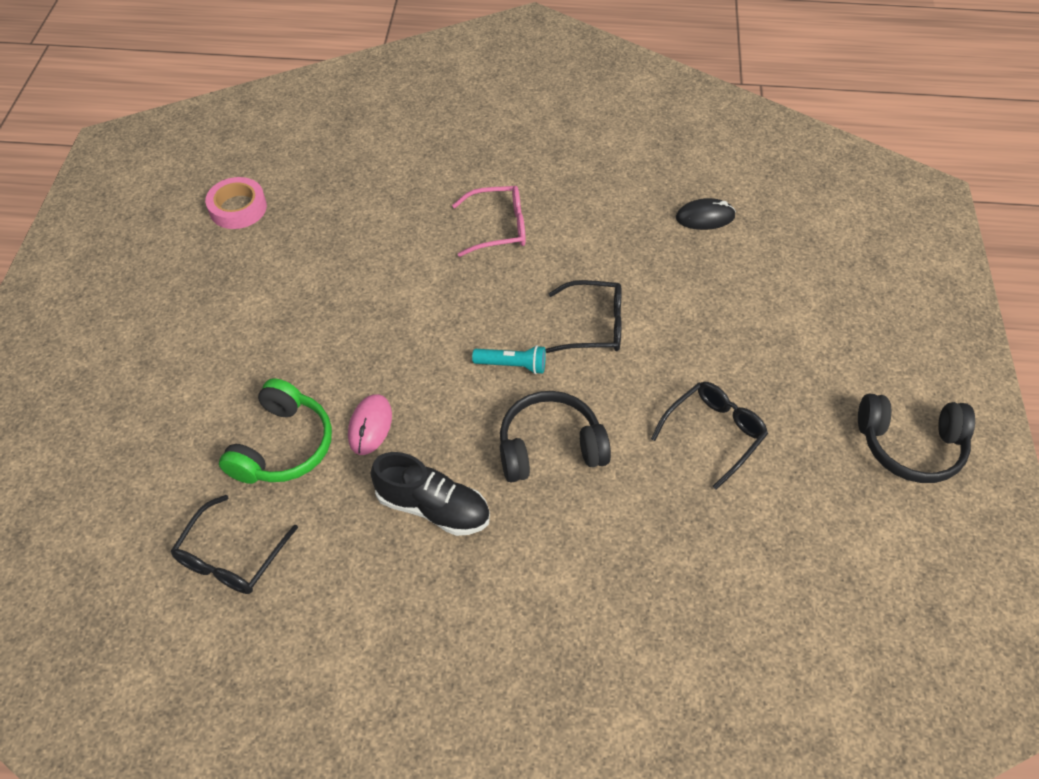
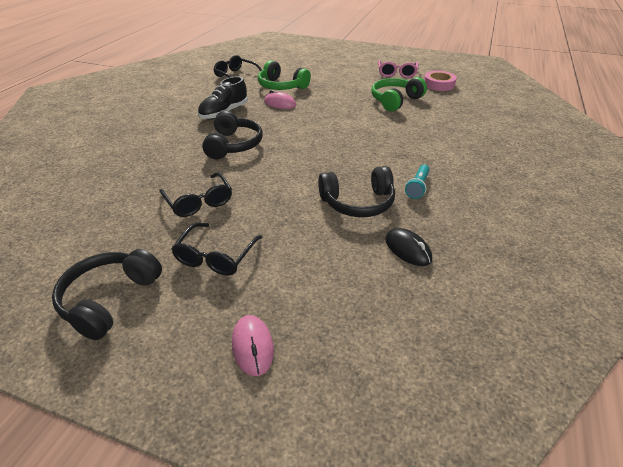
camera: 105 degrees right, 15 degrees down
(323, 260) = (395, 101): none -> green headphones
(499, 228) = (411, 152): pink glasses -> pink glasses (397, 73)
(512, 365) = (295, 142): turquoise flashlight -> turquoise flashlight (417, 187)
(594, 325) = (311, 173): black glasses -> black glasses (215, 257)
(641, 267) = (358, 203): none -> black headphones
(705, 217) = (407, 249): black mouse -> black mouse turned 45 degrees counterclockwise
(888, 308) = (253, 346): none -> pink mouse

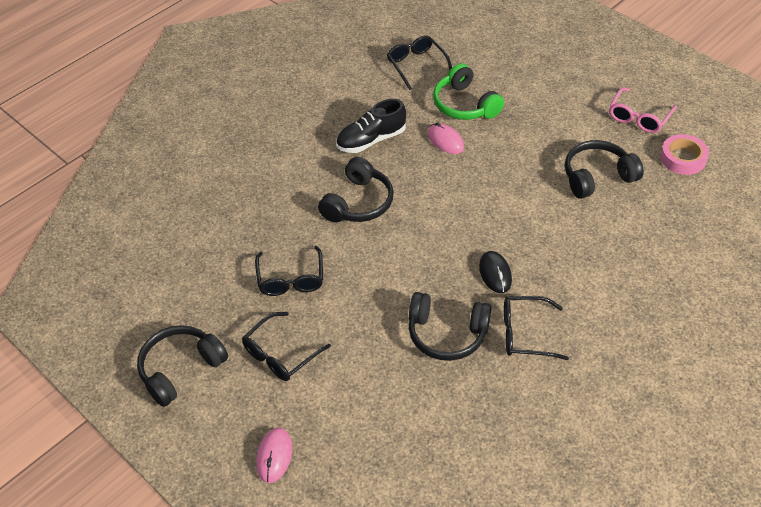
camera: 25 degrees right, 10 degrees up
(395, 101) = (597, 177): green headphones -> black headphones
(407, 249) = (460, 409): black mouse -> black mouse (495, 273)
(417, 187) = (525, 334): turquoise flashlight -> black glasses

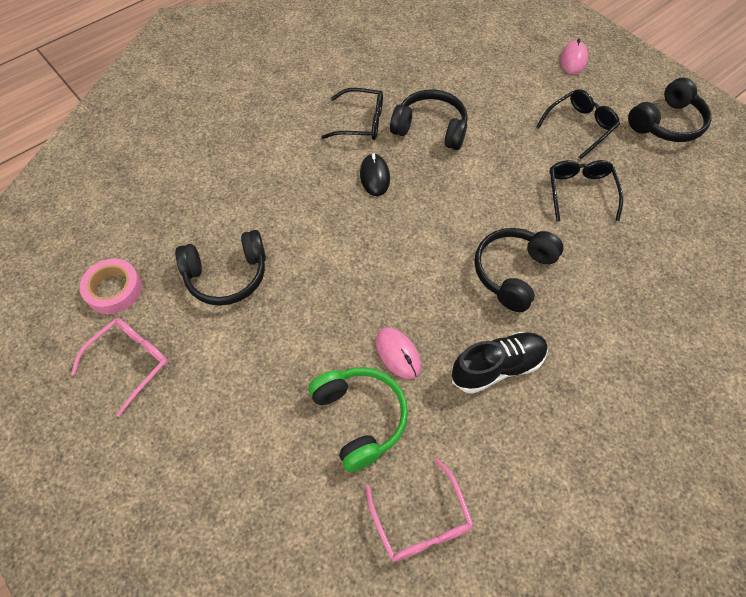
camera: 175 degrees left, 10 degrees up
(416, 65) = (421, 521): black glasses -> pink glasses

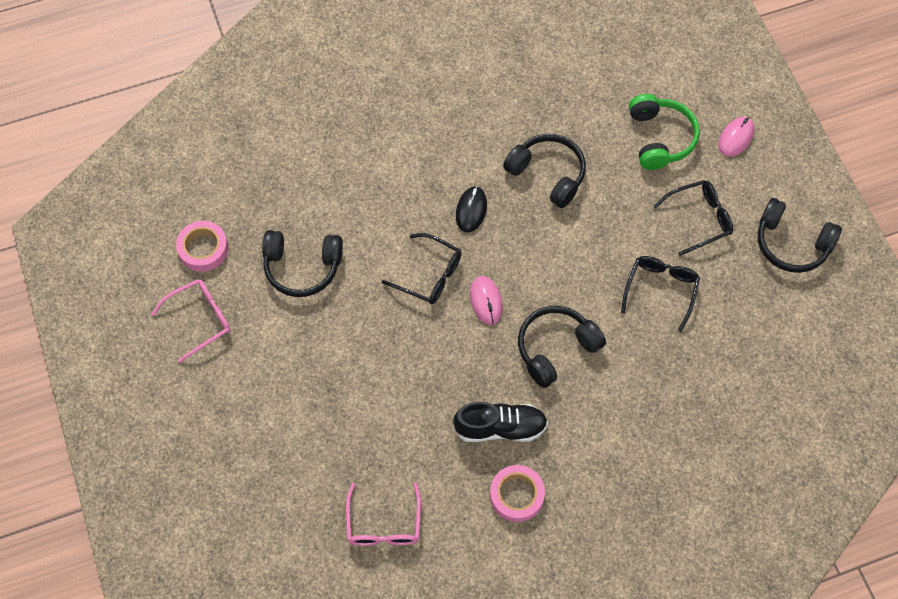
camera: 20 degrees right, 5 degrees up
(360, 418) = (368, 430): green headphones -> green headphones (660, 138)
(361, 122) = (482, 145): black glasses -> black glasses (430, 275)
(398, 354) = (421, 387): pink mouse -> pink mouse (486, 301)
(548, 432) = (516, 495): none -> pink tape
(666, 123) = (791, 243): black headphones -> black headphones turned 45 degrees clockwise

